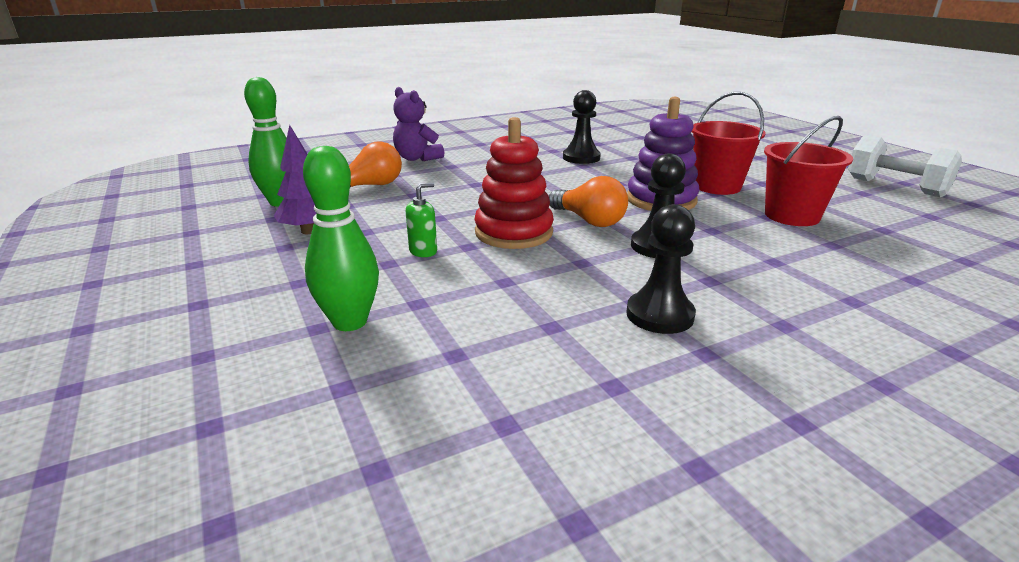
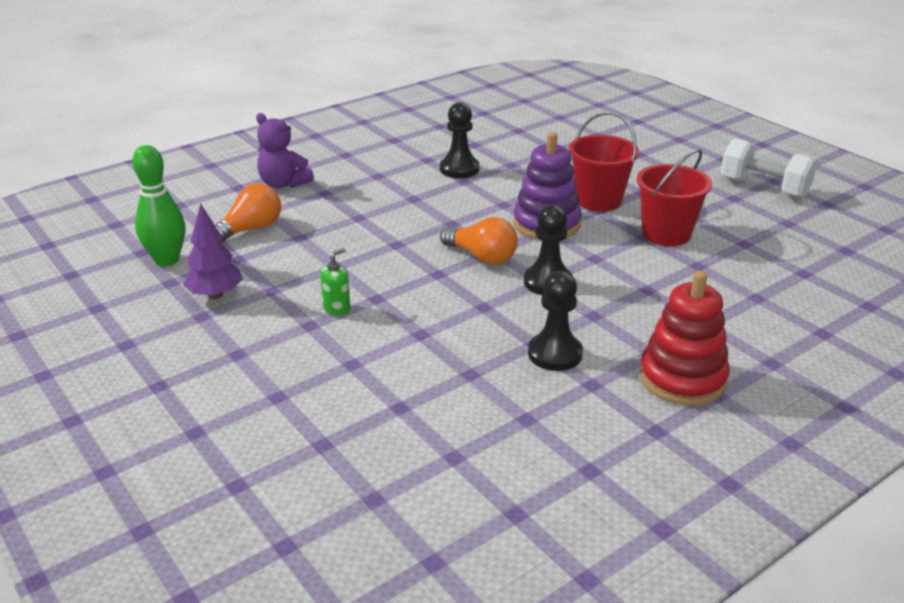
camera: 10 degrees left, 5 degrees up
(350, 322) = (302, 388): green bowling pin -> none
(513, 232) = (414, 278): red stacking toy -> red stacking toy (682, 378)

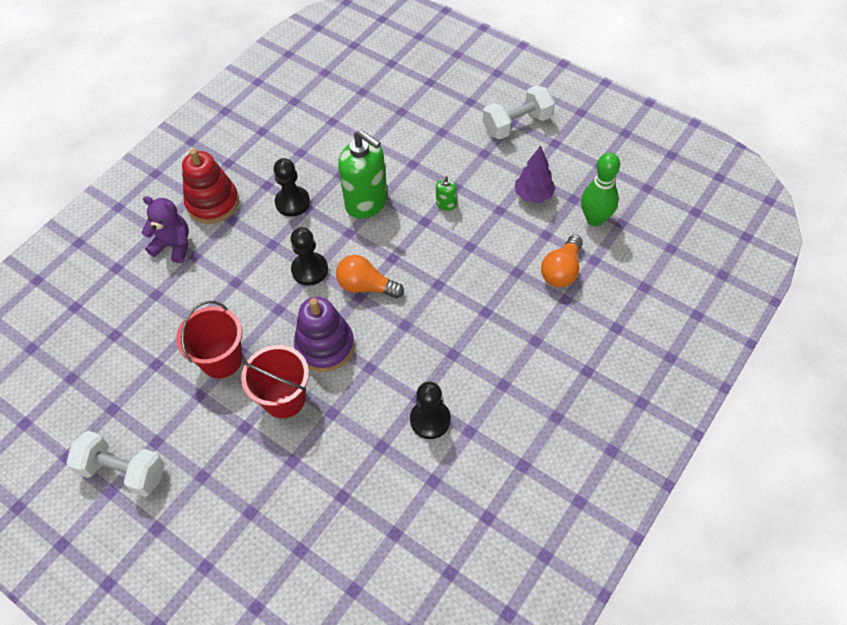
camera: 165 degrees right, 25 degrees up
(154, 379) = (517, 124): none -> white dumbbell
(283, 184) = (580, 344): purple teddy bear -> purple teddy bear (173, 245)
(444, 332) = (367, 202): none -> green soap dispenser

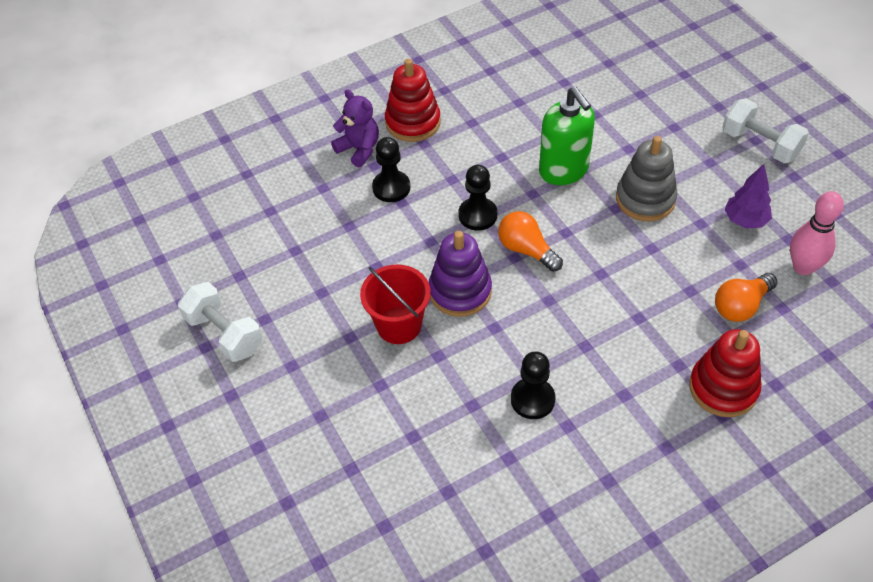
camera: 25 degrees right, 5 degrees down
(221, 359) = (356, 268): red bucket -> none
(292, 202) = (489, 147): black pawn -> black pawn (391, 188)
(446, 204) = (645, 199): green soap dispenser -> grey stacking toy
(517, 124) = (760, 144): white dumbbell -> white dumbbell turned 45 degrees clockwise
(578, 347) = (723, 388): none -> red stacking toy
(595, 219) = (803, 267): green bowling pin -> pink bowling pin

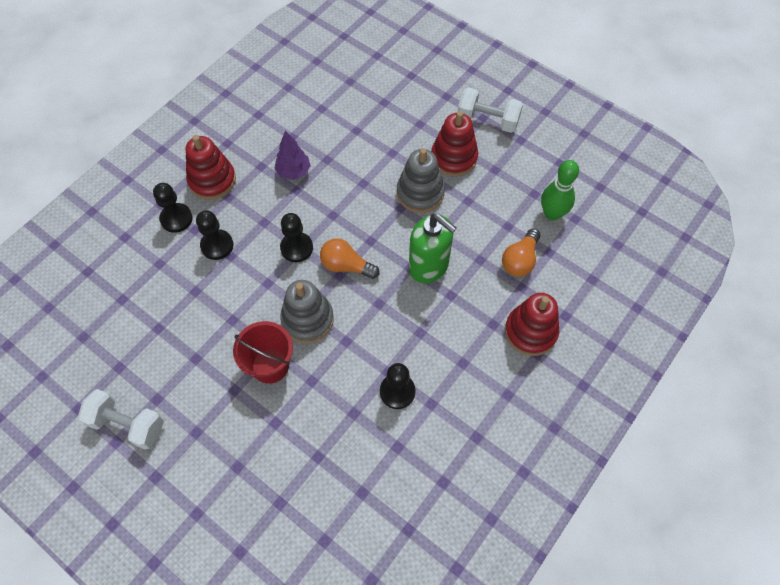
camera: 25 degrees left, 10 degrees up
(359, 149) = (176, 219): purple teddy bear -> black pawn
(460, 291) = (307, 319): purple stacking toy -> grey stacking toy
(564, 170) = (349, 187): green soap dispenser -> green soap dispenser (429, 266)
(701, 173) = (454, 158): none -> red stacking toy
(745, 220) = (498, 188): purple tree -> purple tree (293, 171)
(803, 267) = (552, 213): pink bowling pin -> green bowling pin

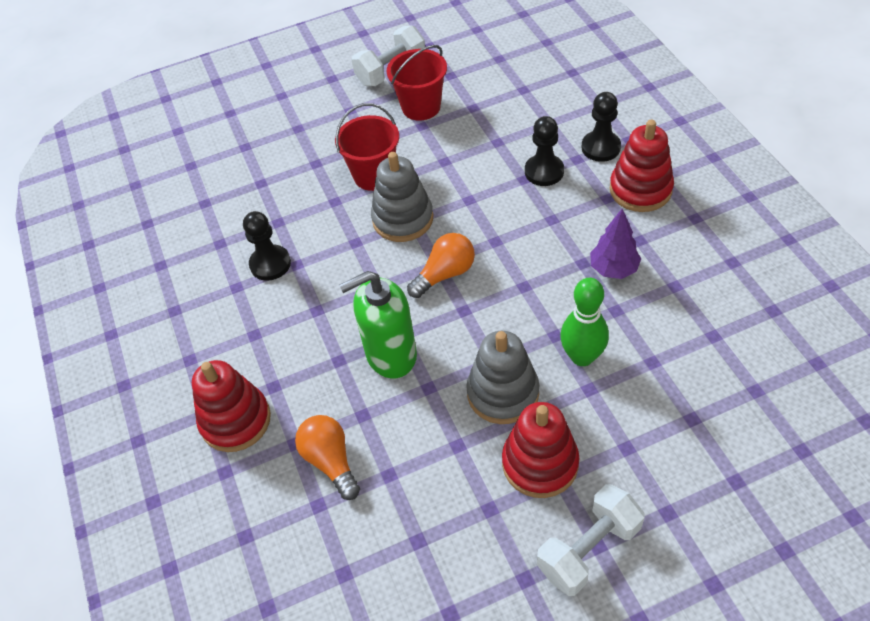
camera: 125 degrees right, 10 degrees down
(171, 371) = (421, 107): none -> red bucket
(296, 248) = (498, 237): black pawn -> none
(552, 213) = (371, 545): green bowling pin -> green bowling pin (582, 356)

